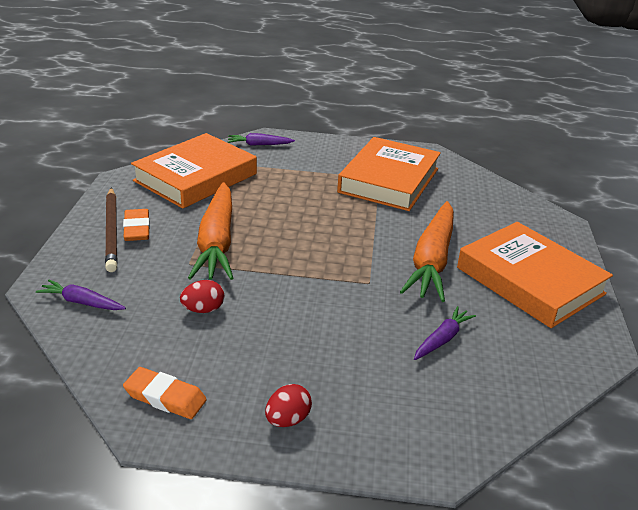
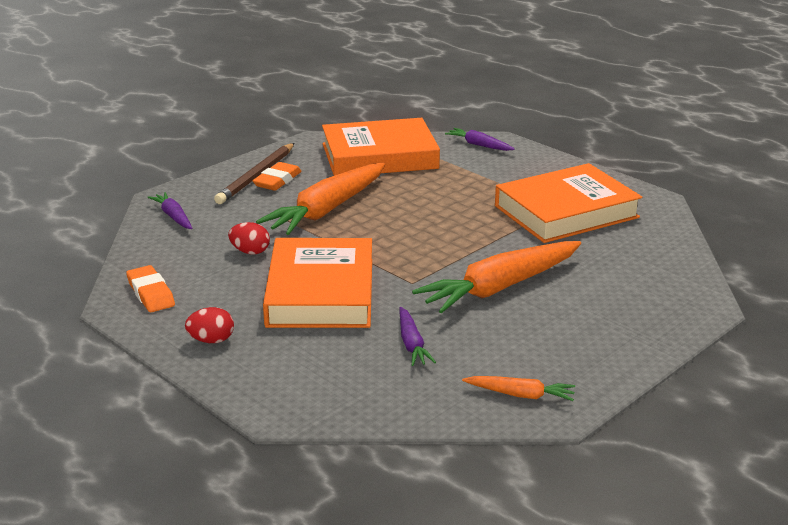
camera: 40 degrees right, 5 degrees down
(442, 339) = (412, 344): purple carrot -> purple carrot turned 90 degrees clockwise
(530, 280) = (575, 337): orange book -> orange book (321, 292)
(565, 346) = (520, 395): none -> orange carrot

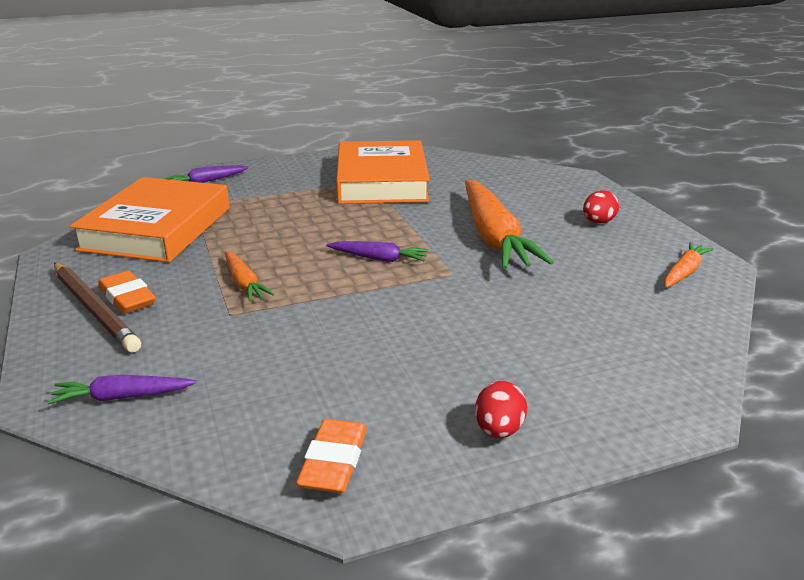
camera: 65 degrees left, 0 degrees up
(150, 293) = (334, 462): orange eraser -> orange eraser turned 75 degrees counterclockwise
(250, 252) = (293, 354): red egg -> red egg (598, 222)
(321, 292) = (434, 328): orange book -> none
(327, 210) = (244, 283): orange carrot -> orange carrot, size x0.48
(412, 344) = (574, 301): purple carrot -> purple carrot (379, 258)

